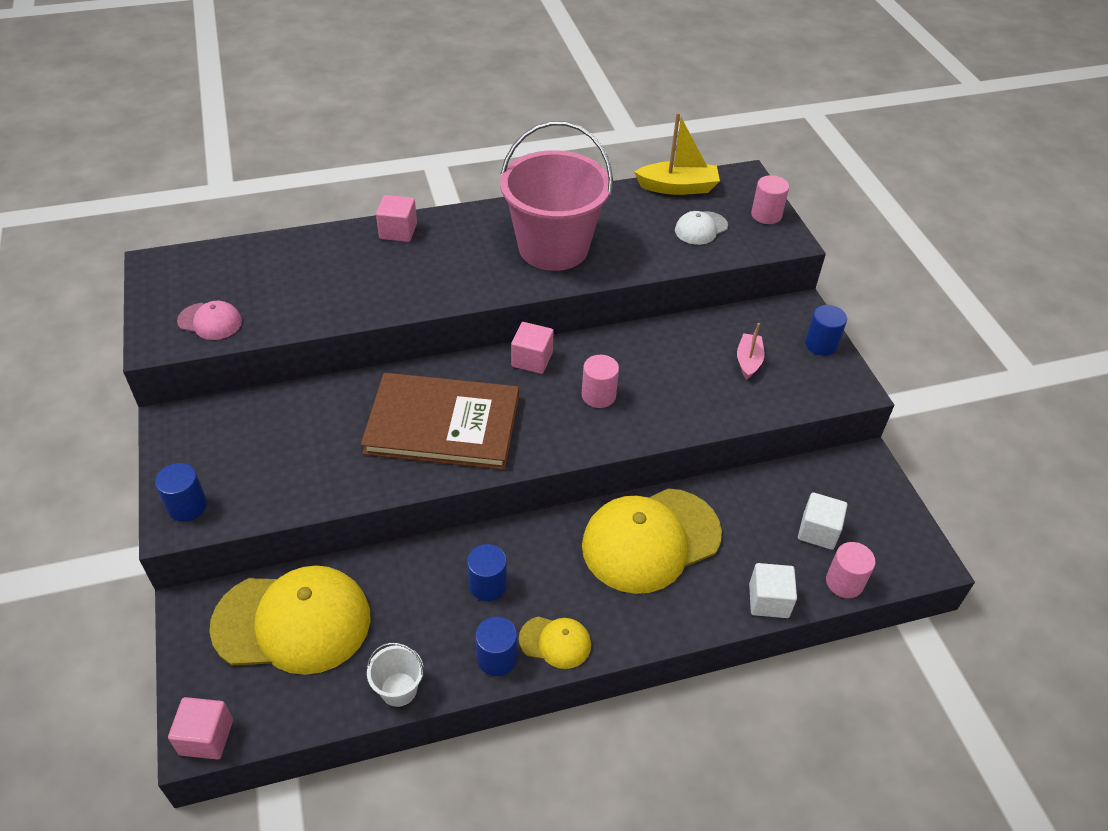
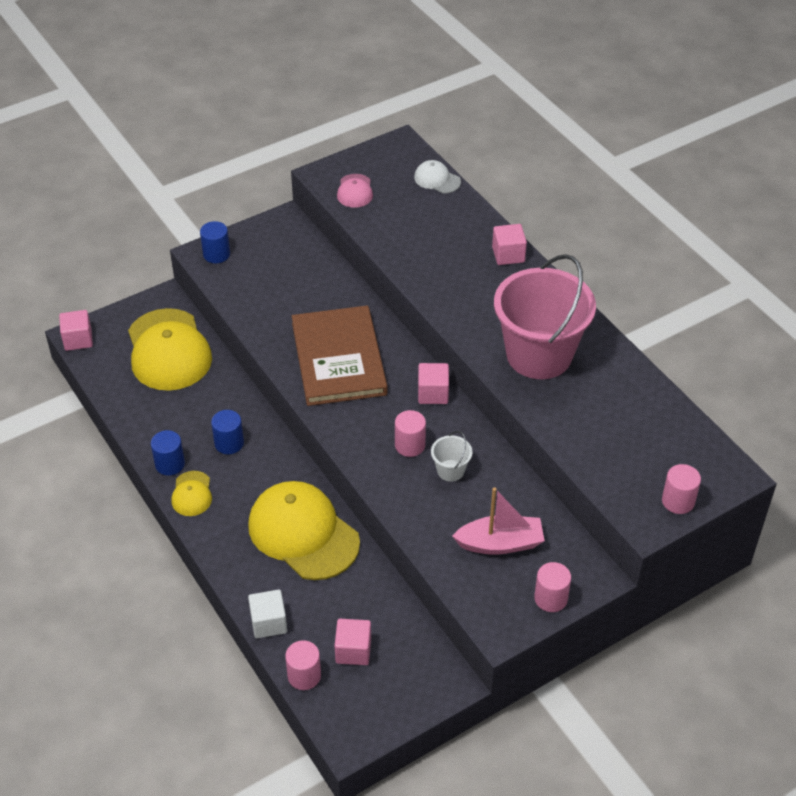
camera: 75 degrees right, 0 degrees up
(399, 689) = (132, 419): white bucket -> white bucket (450, 470)
(677, 187) = (682, 424): yellow boat -> none
(701, 228) = (626, 453): white cap -> white cap (437, 179)
(748, 361) = (500, 543): pink boat -> pink boat, size x1.61
(818, 531) = (353, 650): white cube -> pink cube
(821, 344) = (551, 598): blue cylinder -> pink cylinder

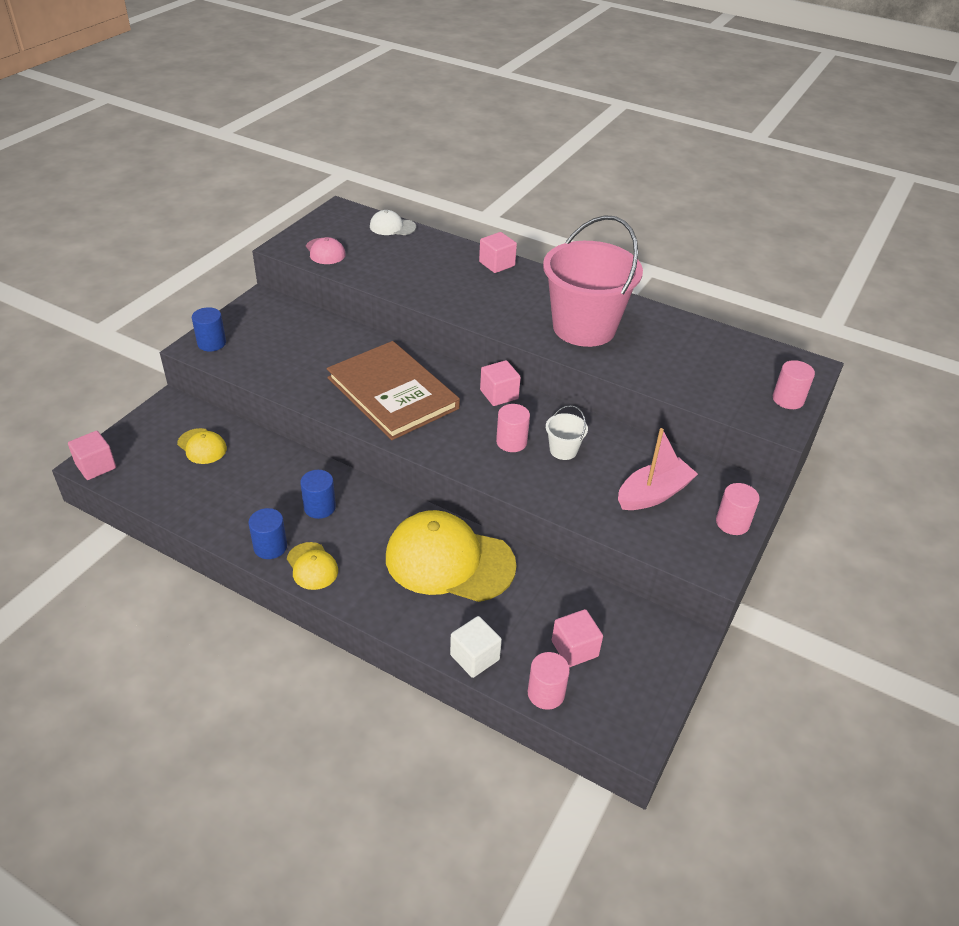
camera: 30 degrees left, 5 degrees down
(168, 350) = (202, 446): yellow cap -> yellow cap, size x0.46

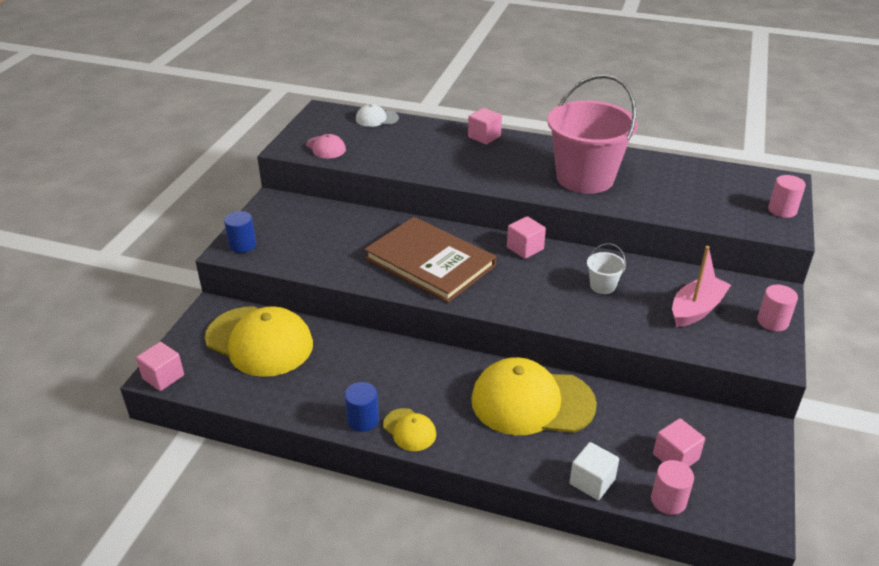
camera: 10 degrees left, 5 degrees down
(202, 446) = (259, 341): yellow cap -> yellow cap, size x2.16
(319, 507) = (393, 376): blue cylinder -> none
(511, 442) = (554, 286): pink cylinder -> none

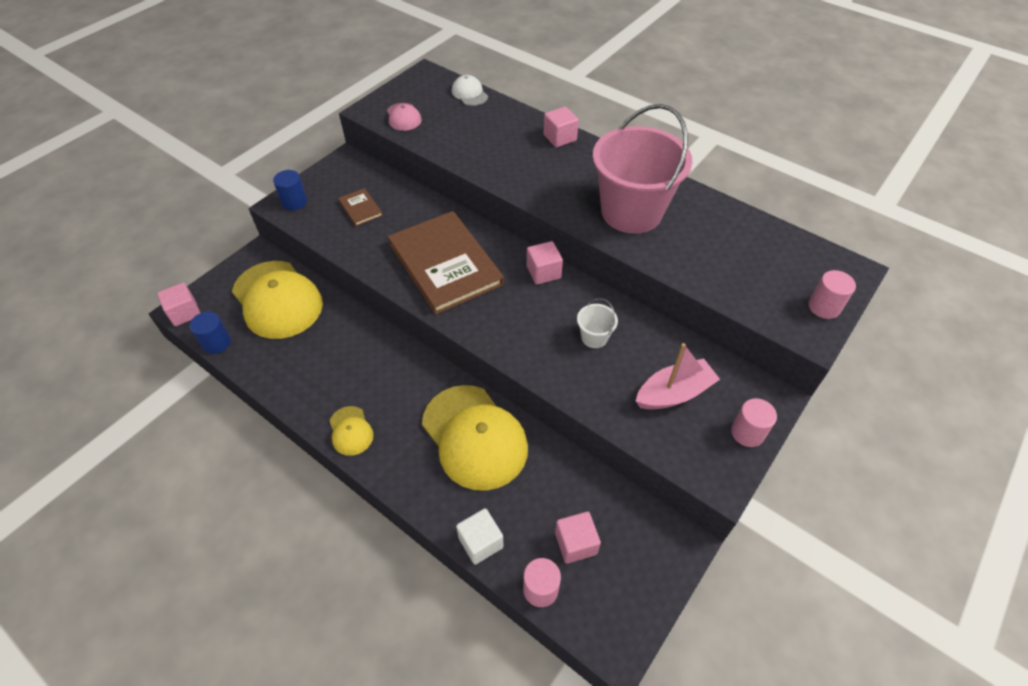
camera: 20 degrees right, 15 degrees up
(315, 236) = (360, 208): none -> brown book
(363, 420) = (317, 407): blue cylinder -> blue cylinder (217, 343)
(376, 119) = (469, 93): white cap -> white cap turned 45 degrees clockwise
(532, 402) = (474, 437): yellow cap -> yellow cap turned 150 degrees counterclockwise

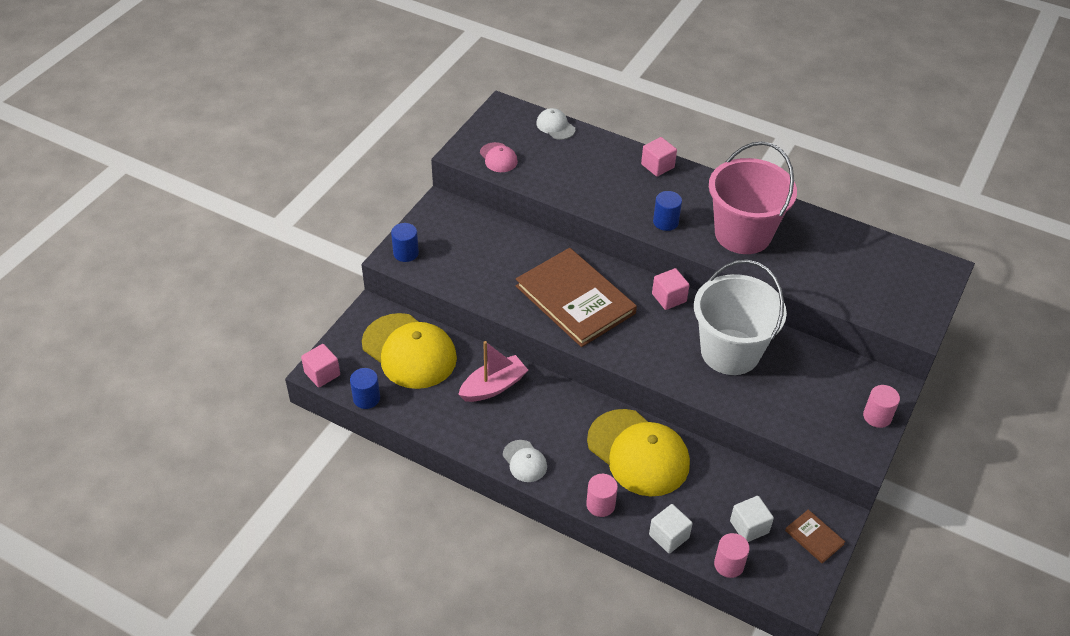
camera: 10 degrees left, 5 degrees down
(351, 431) = (524, 461): yellow cap -> white cap
(360, 208) = (474, 253): brown book -> brown book (814, 537)
(552, 192) = (665, 222): none -> blue cylinder
(575, 543) = (749, 527): pink cube -> white cube
(594, 337) = (730, 352): white bucket -> white bucket, size x2.47
(674, 393) = (810, 391): pink boat -> pink boat (493, 386)
(824, 307) = (924, 303): pink cylinder -> pink cylinder (600, 505)

